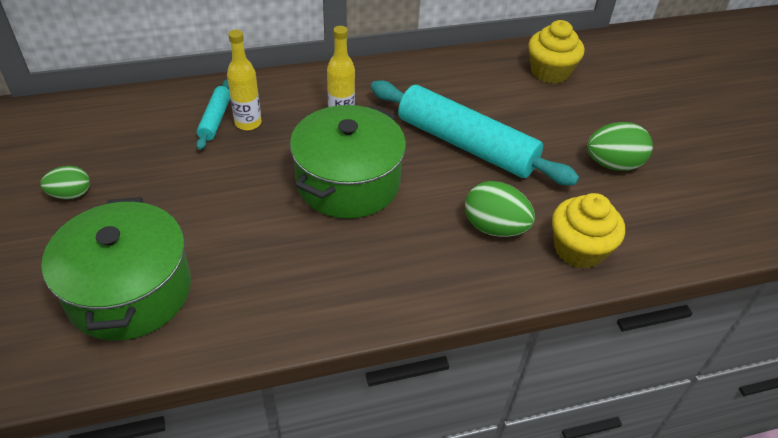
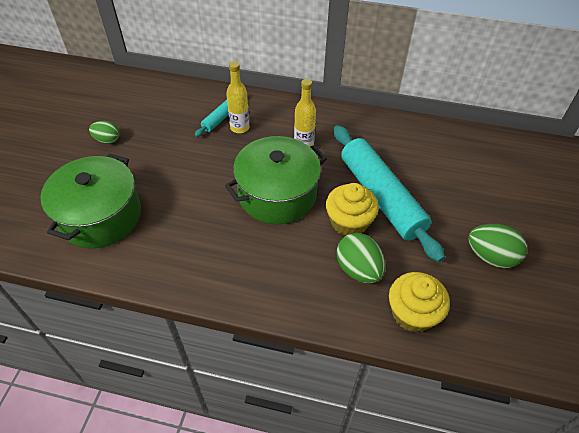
camera: 30 degrees right, 5 degrees up
(550, 72) = (491, 160): yellow cupcake -> yellow cupcake (349, 222)

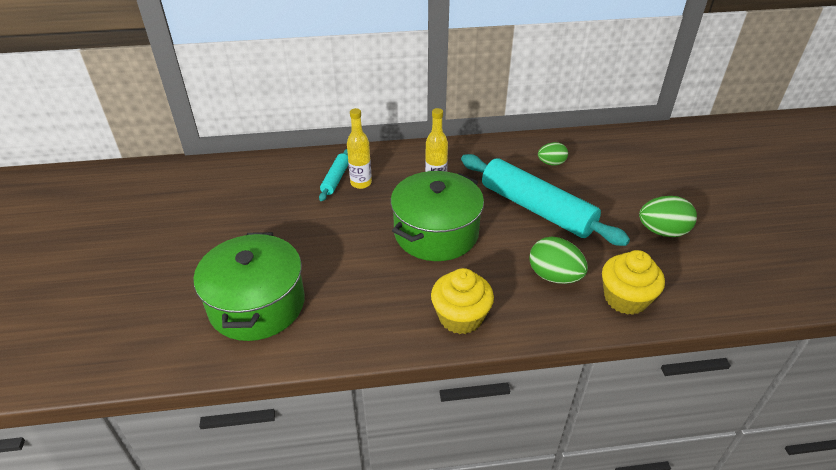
camera: 20 degrees left, 10 degrees down
(107, 140) = (220, 229): green egg -> green egg (551, 163)
(349, 222) = (520, 238): yellow cupcake -> yellow cupcake (460, 317)

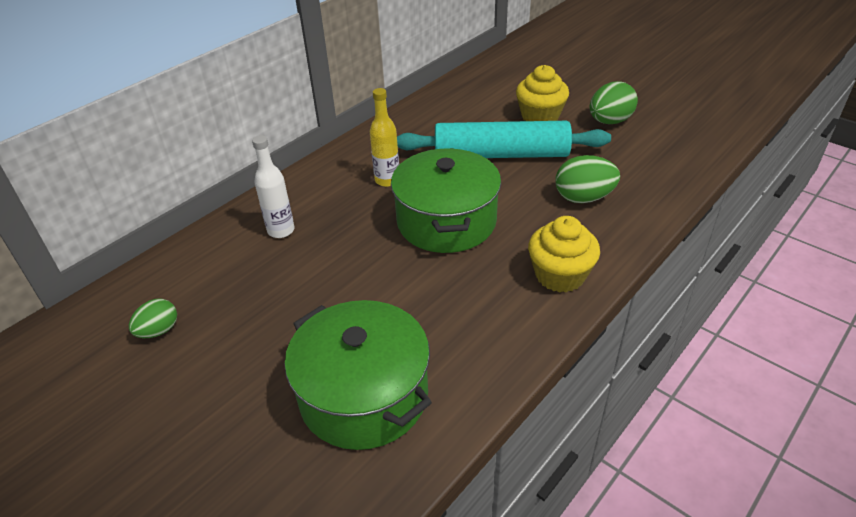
camera: 40 degrees left, 0 degrees up
(335, 179) = (281, 230): turquoise rolling pin -> white bottle
(361, 183) = (313, 220): yellow bottle -> none
(551, 163) = (464, 113): green egg -> green egg (158, 331)
(625, 298) = (650, 183): yellow cupcake -> yellow cupcake (540, 116)

